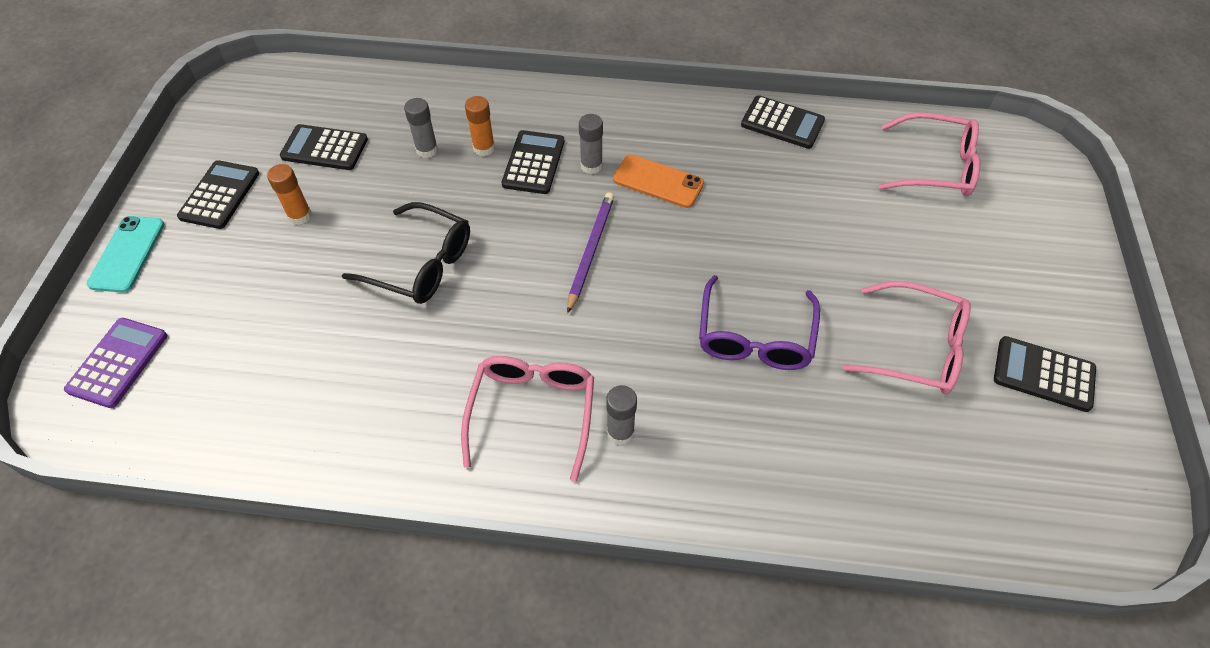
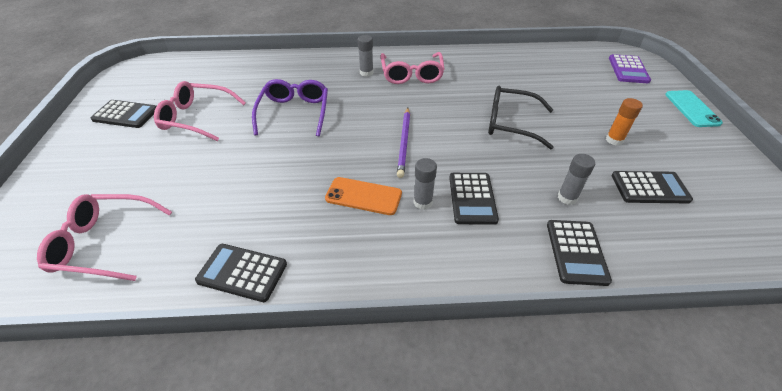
camera: 170 degrees right, 10 degrees down
(220, 195) = (683, 145): black calculator -> black calculator (576, 252)
(484, 148) = (521, 206): orange glue stick -> none

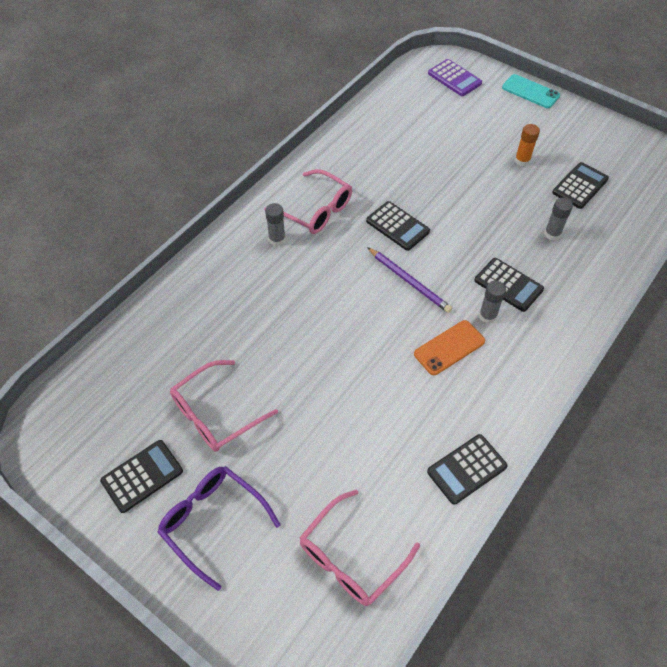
camera: 50 degrees left, 10 degrees up
(294, 112) = (288, 331): purple glasses -> purple glasses (213, 522)
(510, 123) = (449, 200): black glasses -> none
(576, 252) = (599, 269): black calculator -> black calculator (397, 226)

